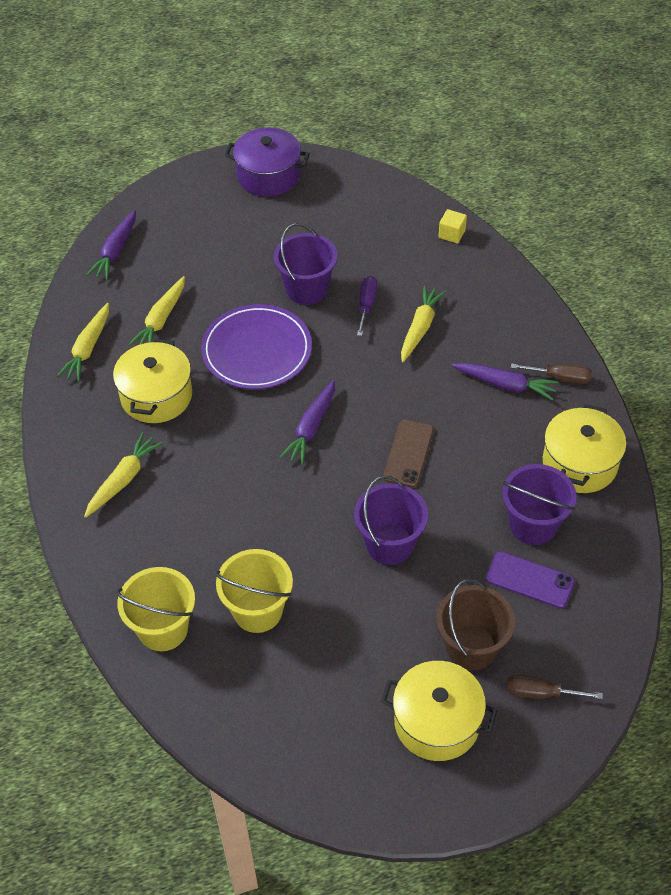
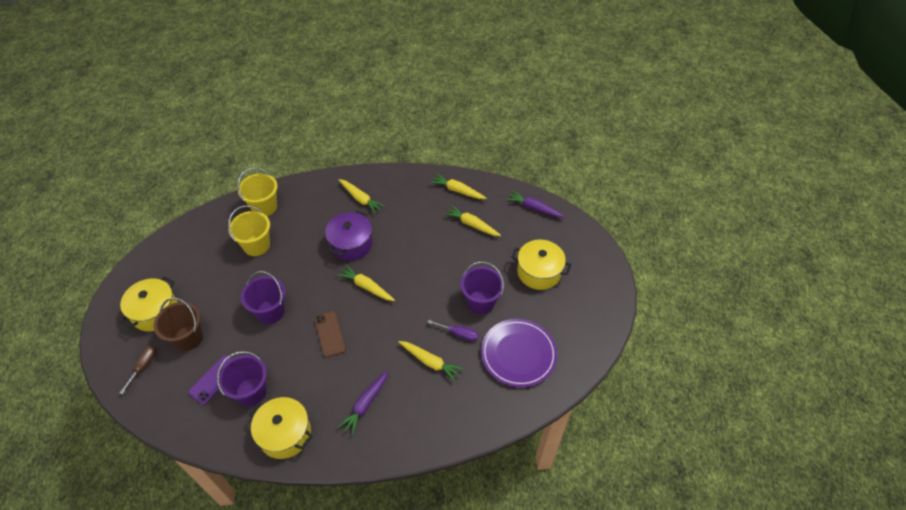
camera: 100 degrees right, 0 degrees up
(156, 396) = (413, 217): yellow pot -> yellow pot (539, 272)
(257, 351) = (435, 268): purple plate -> purple plate (518, 354)
(268, 176) = (596, 296): purple pot -> purple pot (351, 244)
(311, 428) = (366, 287): purple carrot -> yellow carrot
(408, 453) = (330, 334): brown phone -> brown phone turned 45 degrees clockwise
(451, 234) = (518, 403): yellow cube -> none
(560, 378) = (360, 443): brown screwdriver -> none

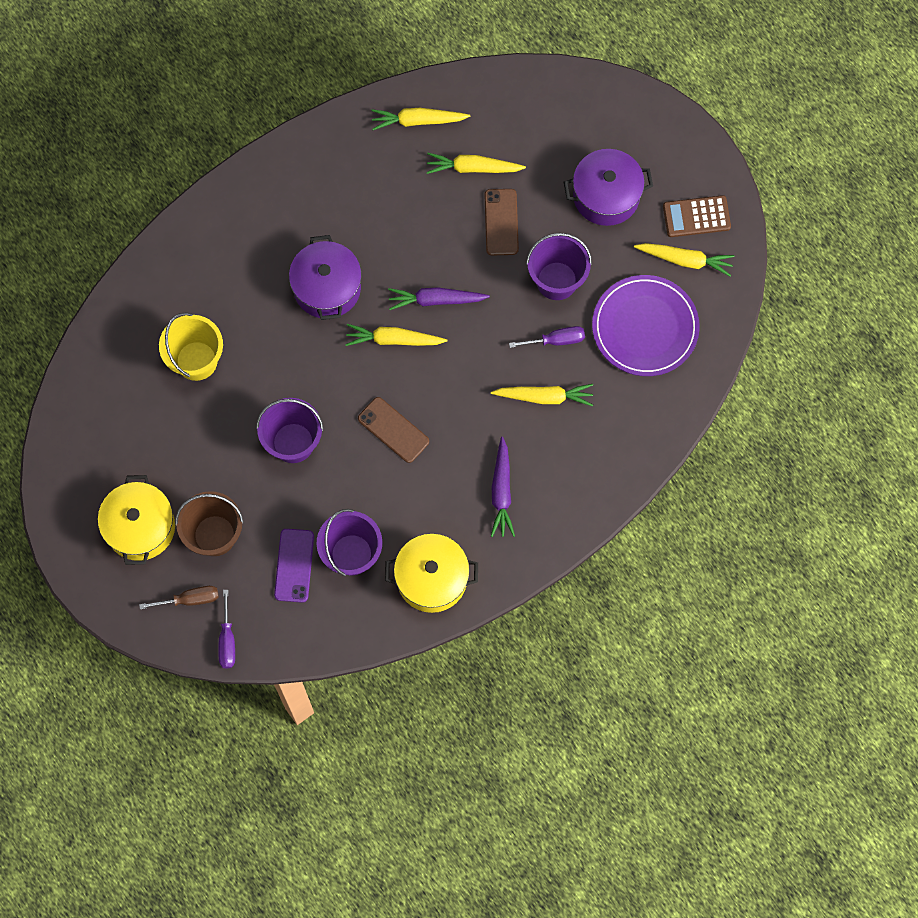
camera: 30 degrees left, 20 degrees up
(142, 401) = (227, 640): none -> purple screwdriver
(144, 366) = (190, 599): brown screwdriver -> brown screwdriver turned 90 degrees clockwise
(264, 207) = (158, 296): yellow bucket -> none
(360, 199) = (287, 208): yellow carrot -> yellow carrot (685, 260)
(469, 257) = (501, 222): none -> brown phone
(534, 208) = (543, 94): purple carrot -> purple carrot (436, 300)
(539, 272) = (606, 196): yellow pot -> purple pot
(588, 308) = (696, 216): none -> brown calculator

